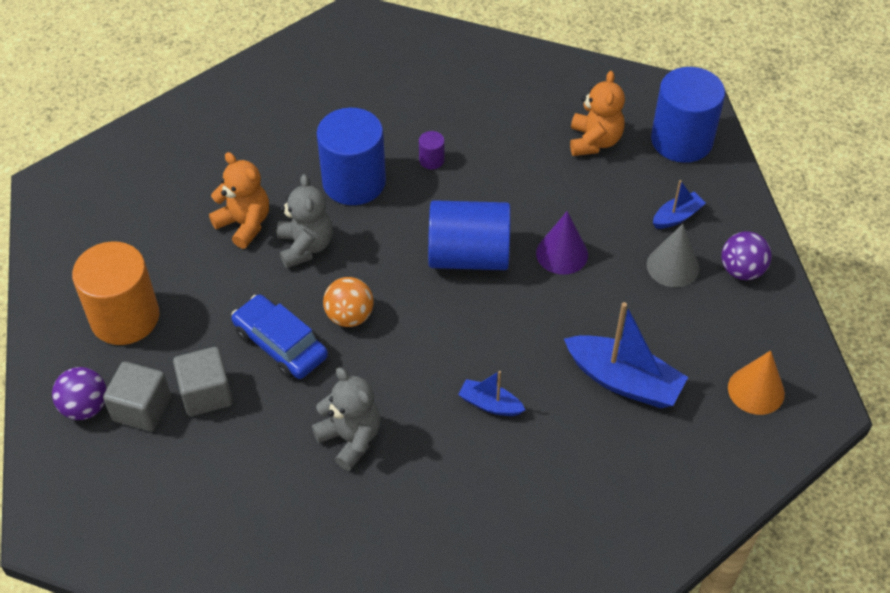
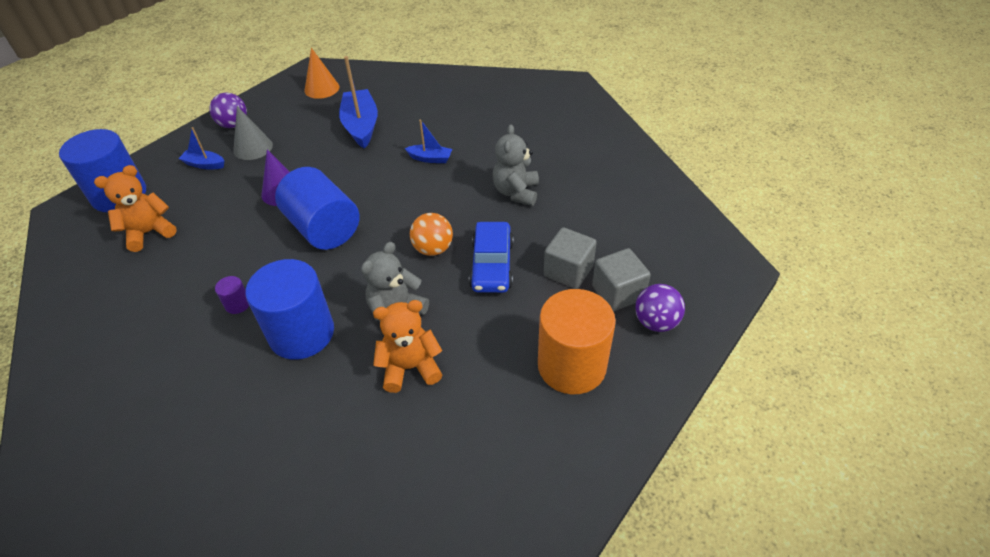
camera: 130 degrees left, 5 degrees down
(244, 224) = (410, 367): orange teddy bear -> orange teddy bear turned 75 degrees clockwise
(490, 404) = (430, 158): blue boat -> blue boat turned 60 degrees counterclockwise

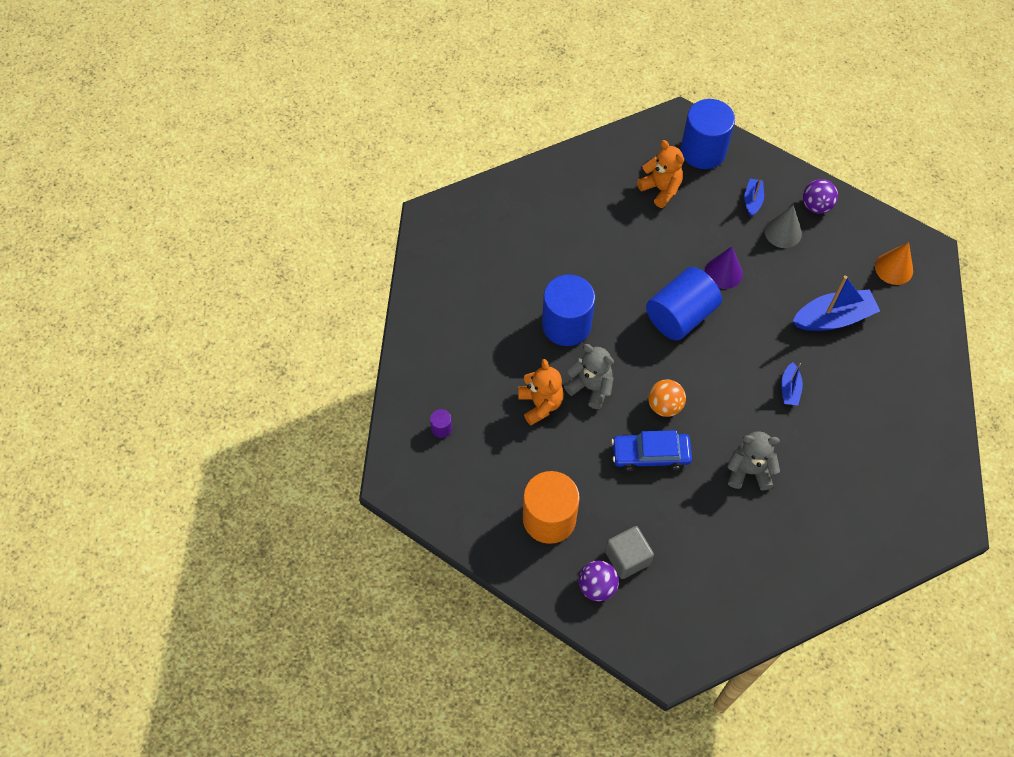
camera: 85 degrees right, 15 degrees up
(237, 304) = (591, 274): purple cylinder -> purple cylinder (441, 428)
(568, 271) = (649, 517): grey cube -> none

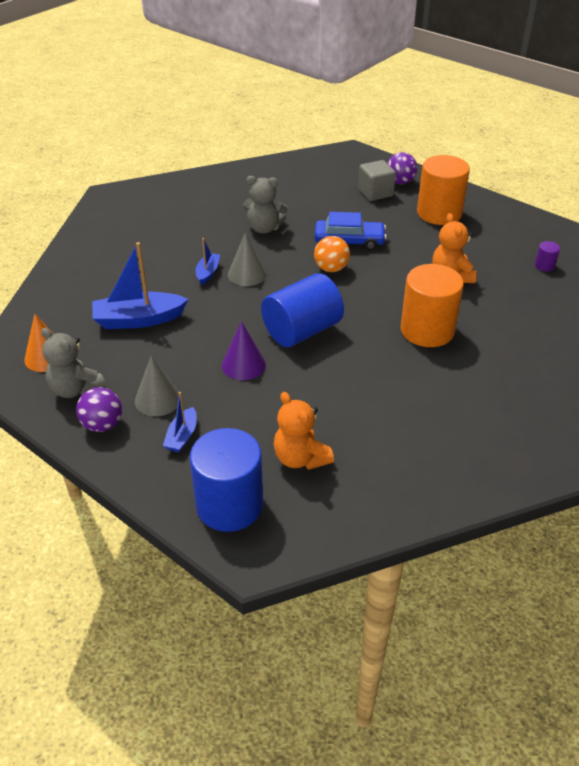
camera: 175 degrees left, 20 degrees down
(566, 325) = (427, 330): blue cylinder -> orange cylinder
(590, 387) = (402, 284): grey teddy bear -> grey teddy bear (75, 389)
(749, 390) = (247, 274): none -> grey cone

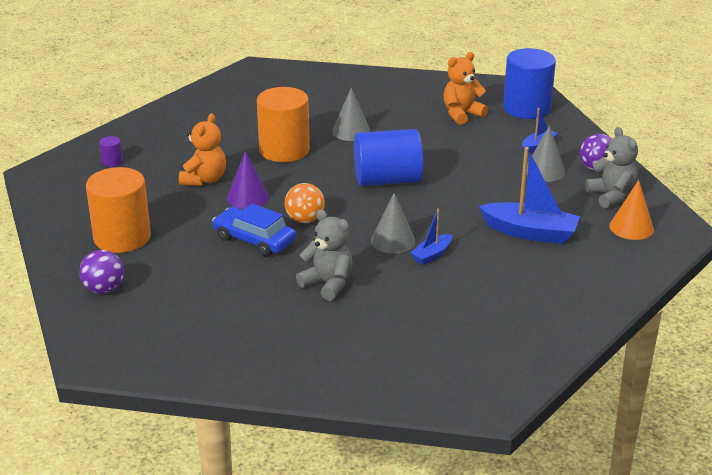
camera: 150 degrees left, 10 degrees down
(243, 365) = (458, 172): purple cone -> purple cone (248, 197)
(300, 458) = (462, 114): orange teddy bear -> orange teddy bear turned 120 degrees counterclockwise
(375, 193) = (152, 285): grey cube -> none
(393, 380) = (351, 131): none -> grey cone

